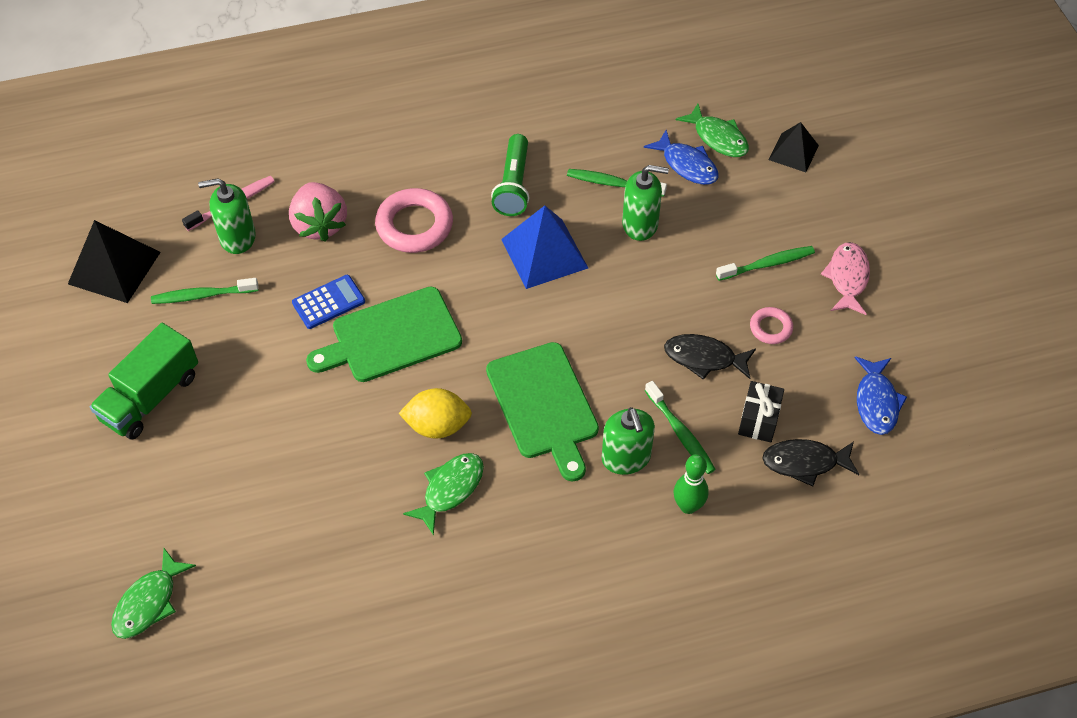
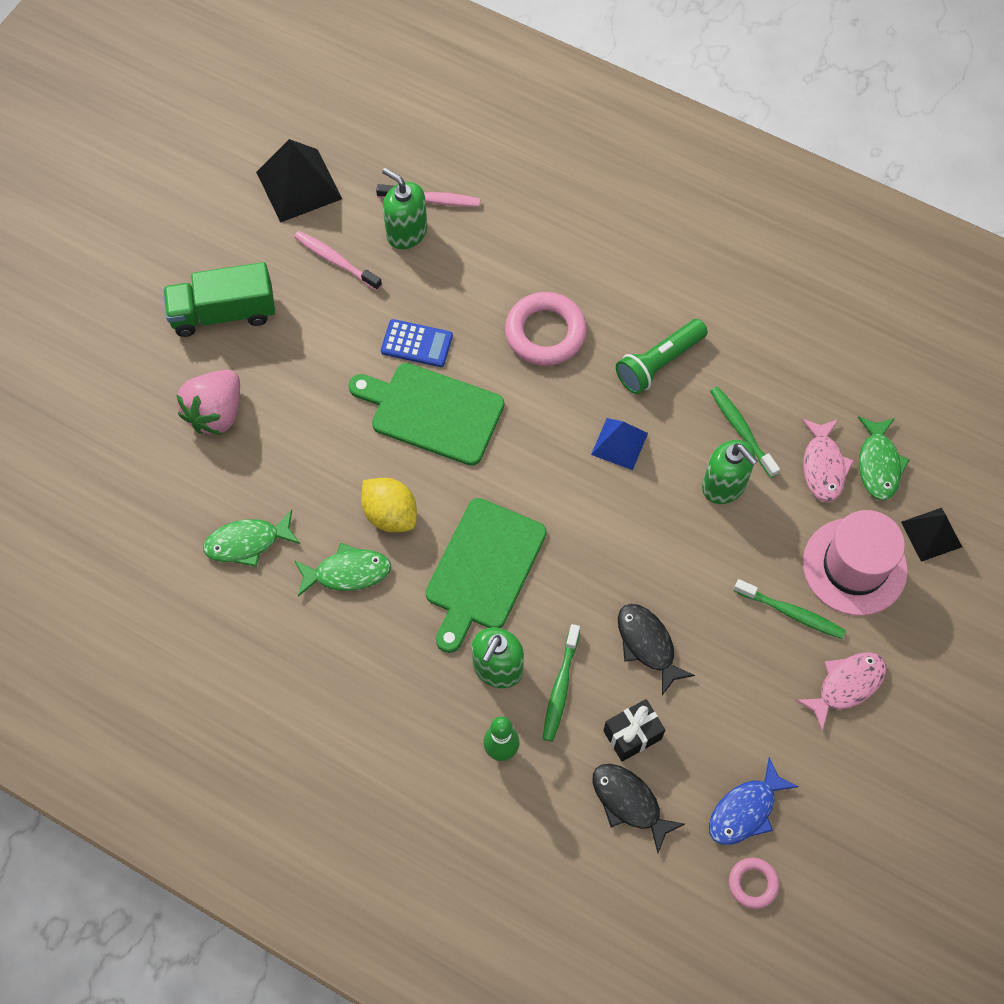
camera: 45 degrees right, 10 degrees up
(149, 602) = (76, 469): green fish -> green fish (247, 542)
(203, 295) = (336, 261): green toothbrush -> pink toothbrush
(319, 225) = (476, 272): pink strawberry -> pink strawberry (216, 413)
(544, 253) = (619, 443): blue pyramid -> blue pyramid, size x0.62
(687, 165) = (823, 466): blue fish -> pink fish
(770, 328) = (730, 669): pink ring -> pink ring (753, 884)
(772, 206) = (854, 566): none -> pink hat

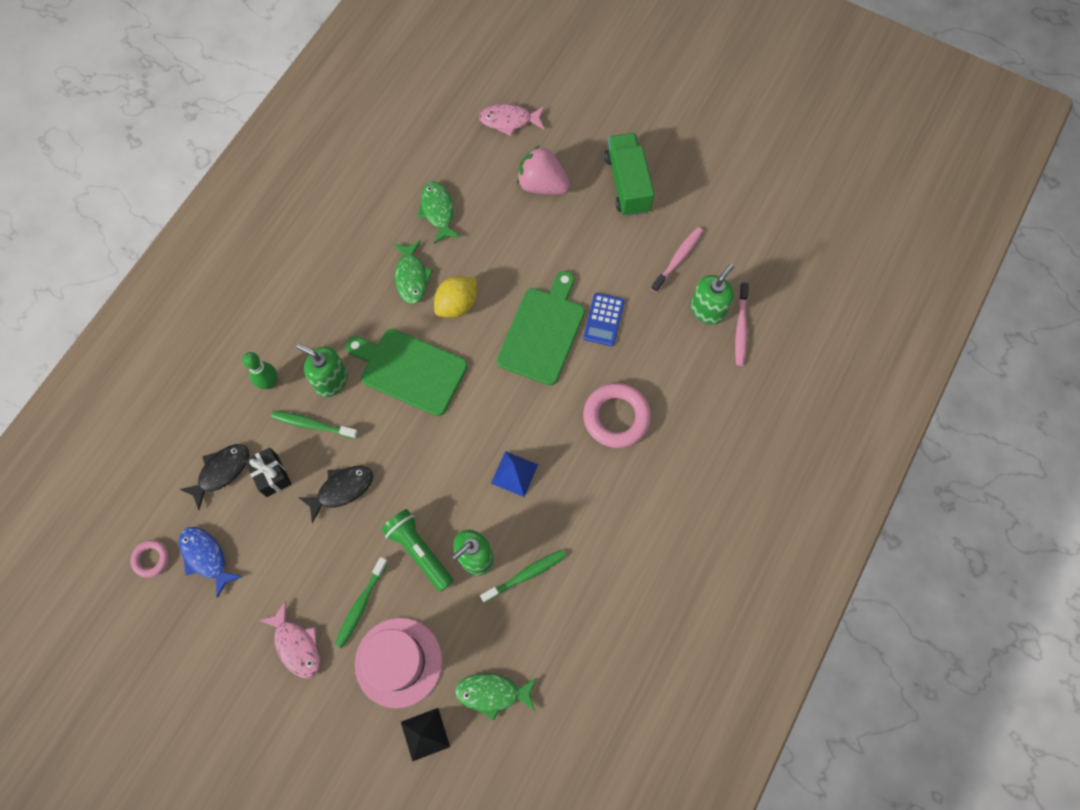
camera: 90 degrees right, 5 degrees up
(299, 185) = (747, 229): black pyramid -> none
(658, 363) = (589, 508): green flashlight -> green flashlight (419, 551)
(823, 466) = (491, 643): pink fish -> pink fish (509, 120)

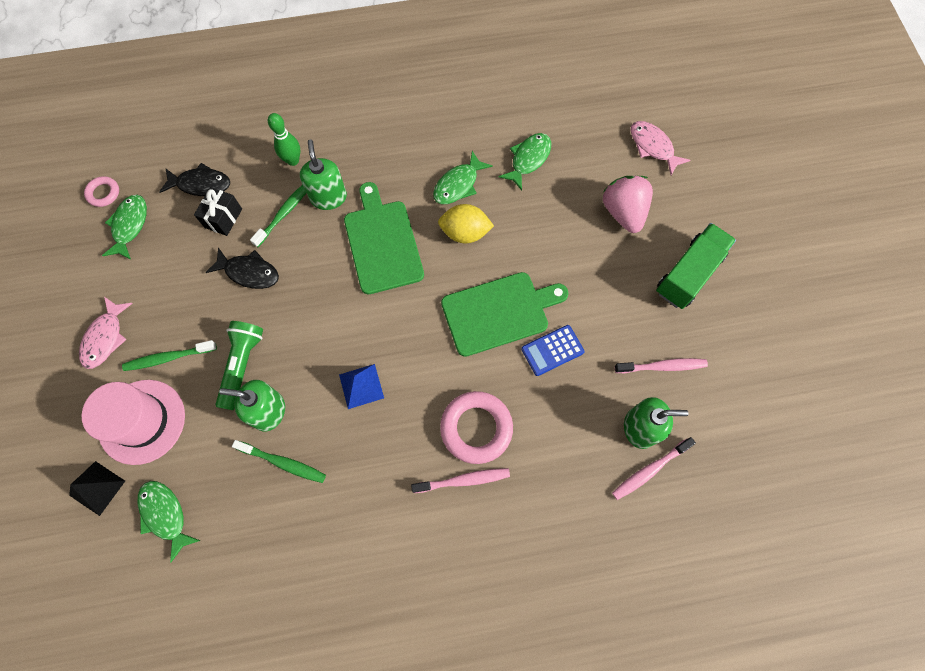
camera: 50 degrees right, 0 degrees up
(206, 557) = (130, 226): blue fish -> green fish
(313, 425) = (284, 213): green toothbrush -> green toothbrush turned 60 degrees clockwise
(646, 456) = (463, 480): none -> pink toothbrush

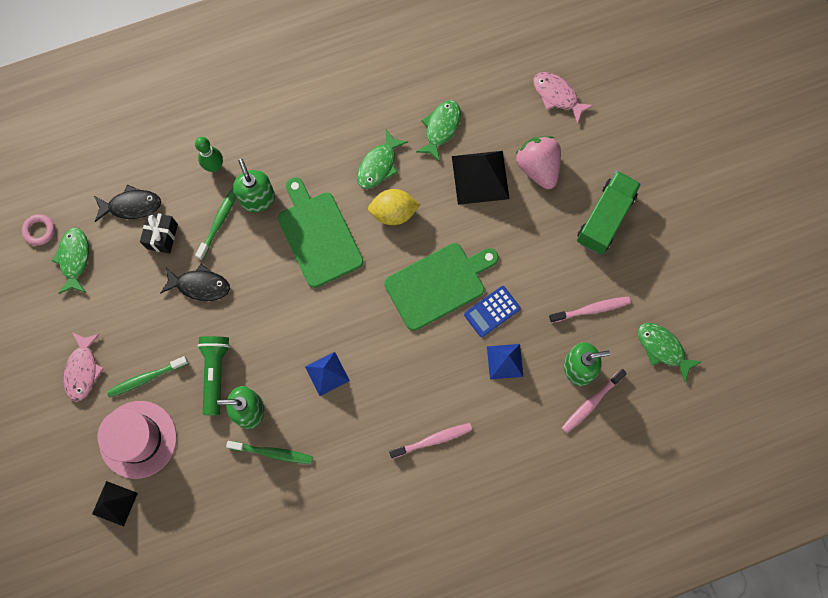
camera: 10 degrees left, 5 degrees up
(165, 515) = (181, 515): green fish -> green fish (662, 348)
(476, 428) = (436, 393): pink ring -> none
(558, 406) = (504, 361): none -> blue pyramid
(561, 212) = (480, 177): none -> black pyramid

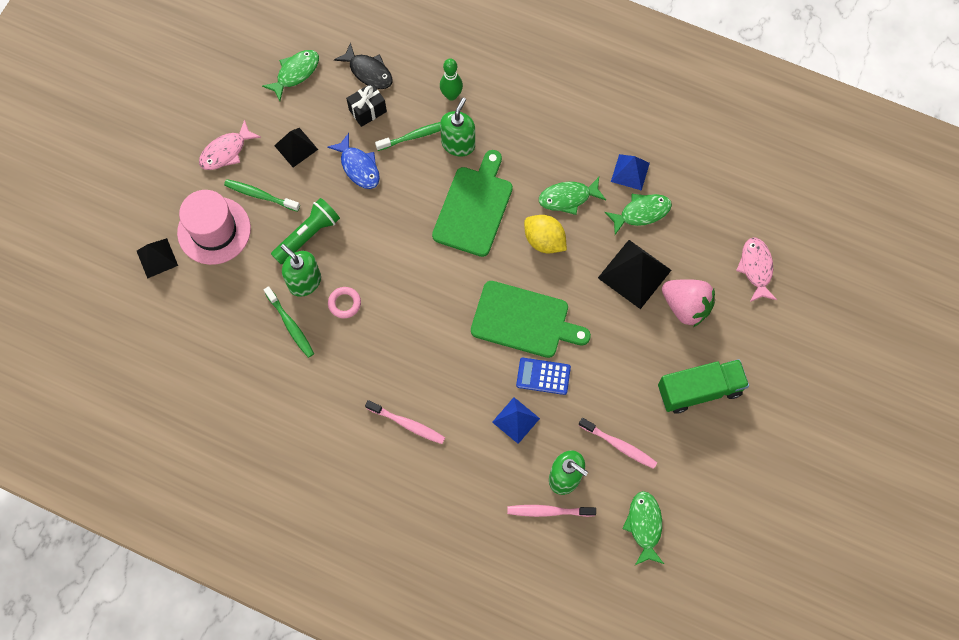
camera: 45 degrees right, 5 degrees down
(39, 230) = (292, 34): pink ring -> pink ring (344, 303)
(135, 315) = (296, 147): none -> black pyramid
(200, 285) = (358, 167): black fish -> blue fish
(327, 373) = (382, 307): blue pyramid -> blue pyramid (630, 172)
(538, 168) = (685, 306): pink strawberry -> pink strawberry turned 105 degrees clockwise

